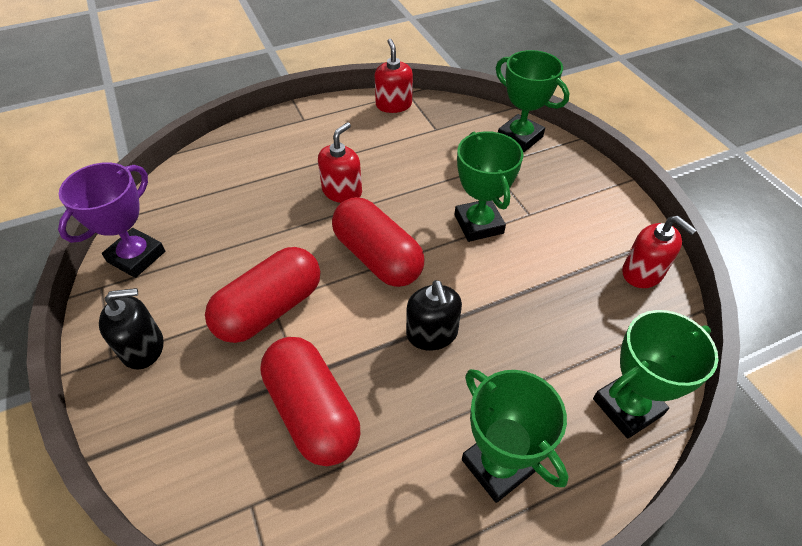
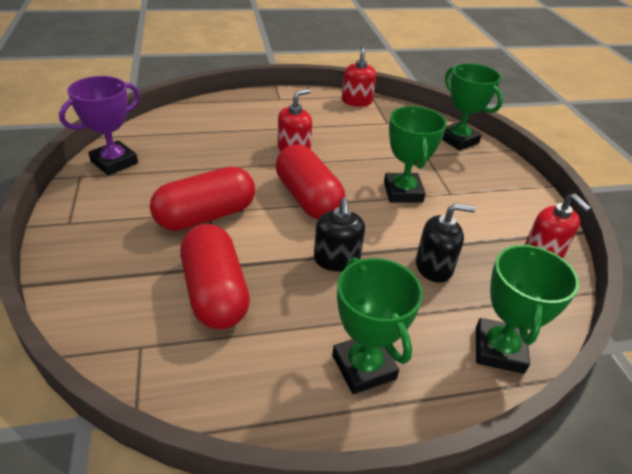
camera: 10 degrees right, 10 degrees down
(143, 347) = (96, 221): black soap dispenser -> black soap dispenser (434, 267)
(627, 407) = (499, 350): green trophy -> green trophy turned 60 degrees counterclockwise

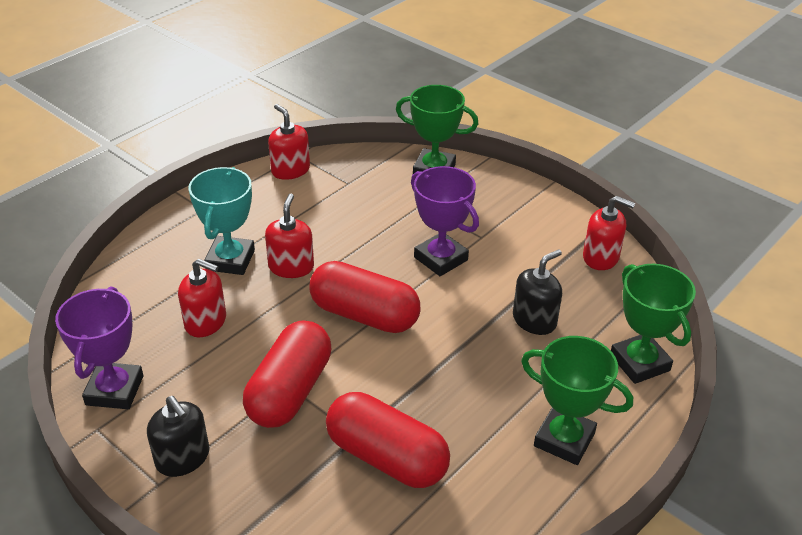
camera: 35 degrees left, 0 degrees up
(207, 153) = (206, 322): none -> red soap dispenser
(262, 130) = (230, 260): none -> turquoise trophy
(336, 259) = (453, 362): black soap dispenser -> black soap dispenser (183, 458)
(403, 192) = (441, 258): green trophy -> purple trophy

